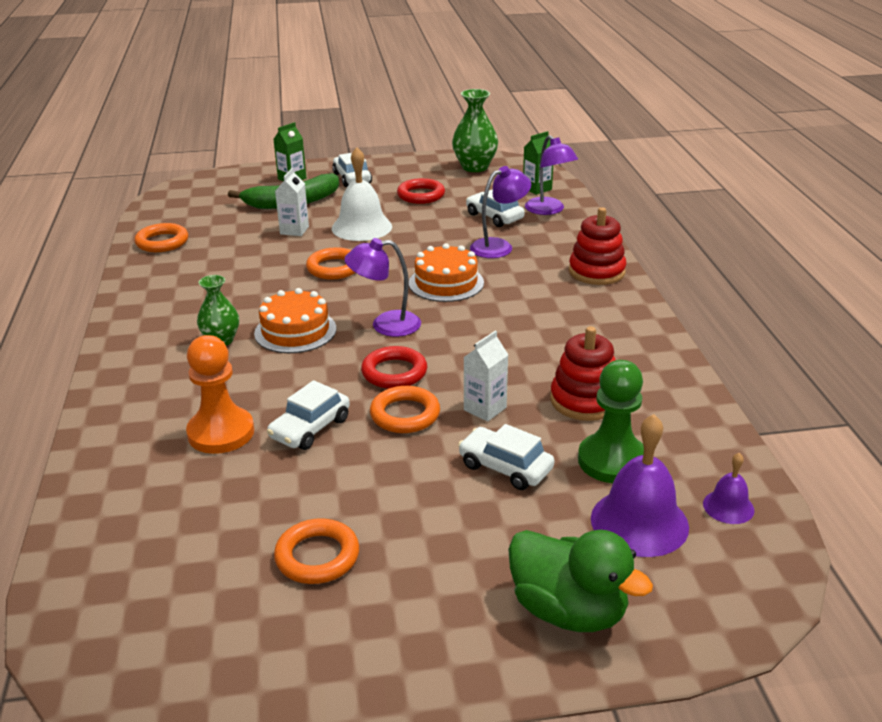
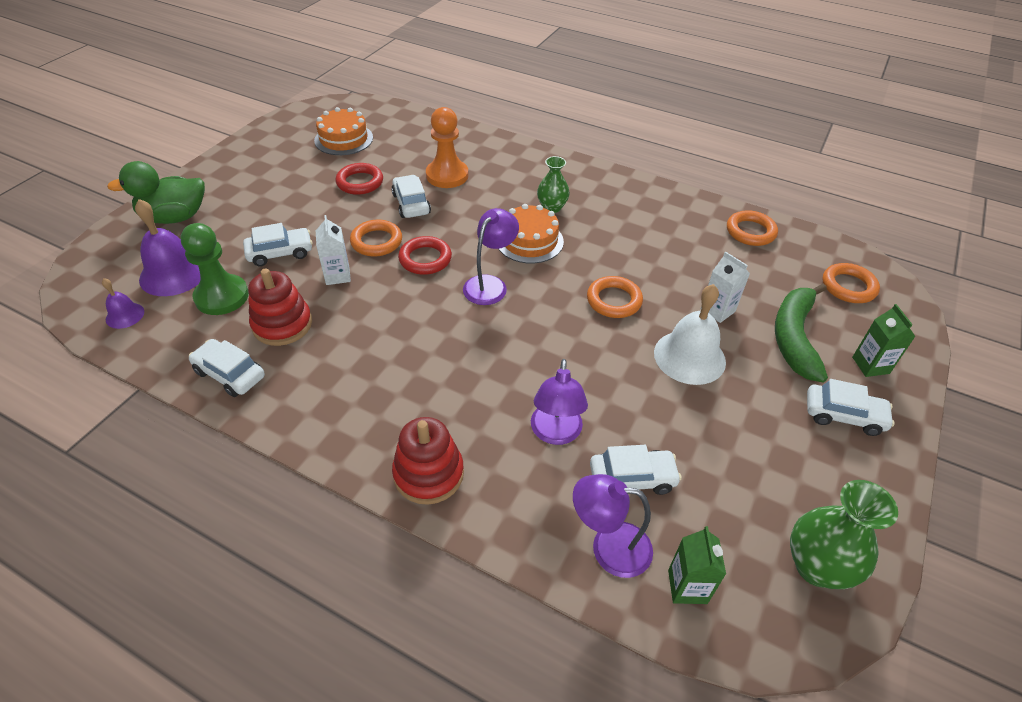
camera: 125 degrees right, 15 degrees up
(317, 556) = (314, 169): orange ring -> orange ring (848, 287)
(421, 195) = (746, 448): red ring -> red ring (360, 182)
(446, 283) = (520, 352): orange cake -> orange cake (343, 139)
(668, 392) = (230, 374): none -> white car

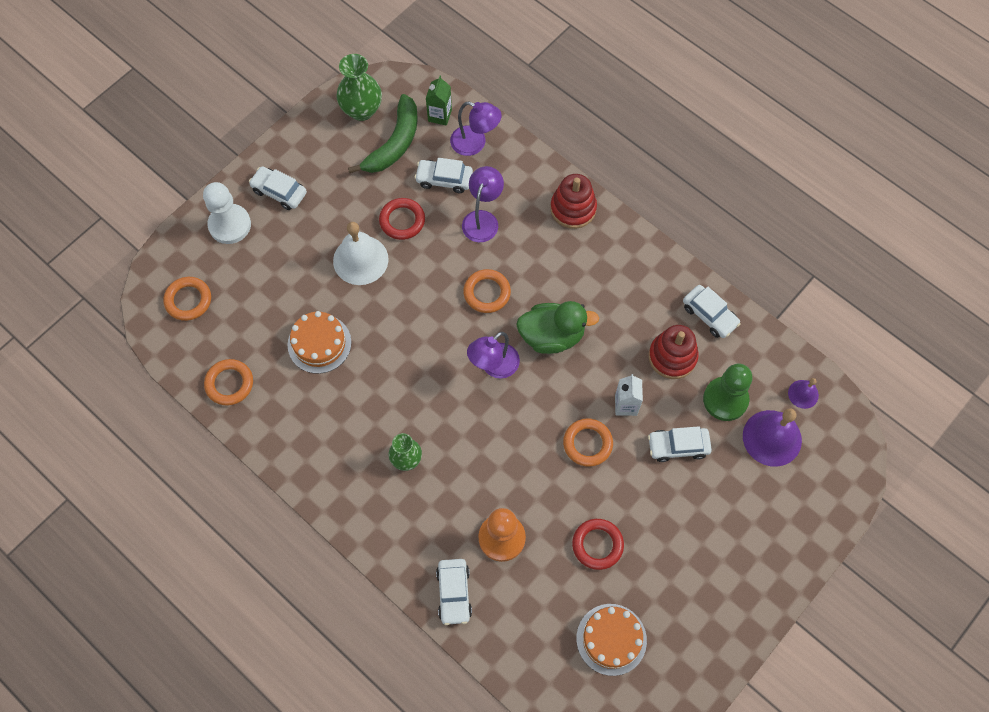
camera: 165 degrees left, 20 degrees up
(175, 217) = (785, 523): green duck -> green duck (552, 336)
(411, 204) = (547, 495): white car -> white car (454, 593)
(425, 259) = (545, 410): red ring -> red ring (402, 221)
(529, 241) = (443, 415): orange cake -> orange cake (319, 343)
(614, 300) = (395, 326): orange ring -> orange ring (487, 293)
(717, 310) = (314, 298): white carton -> none
(794, 337) = (269, 260): green banana -> green banana (394, 143)
(870, 365) = (230, 225): green carton -> white pawn

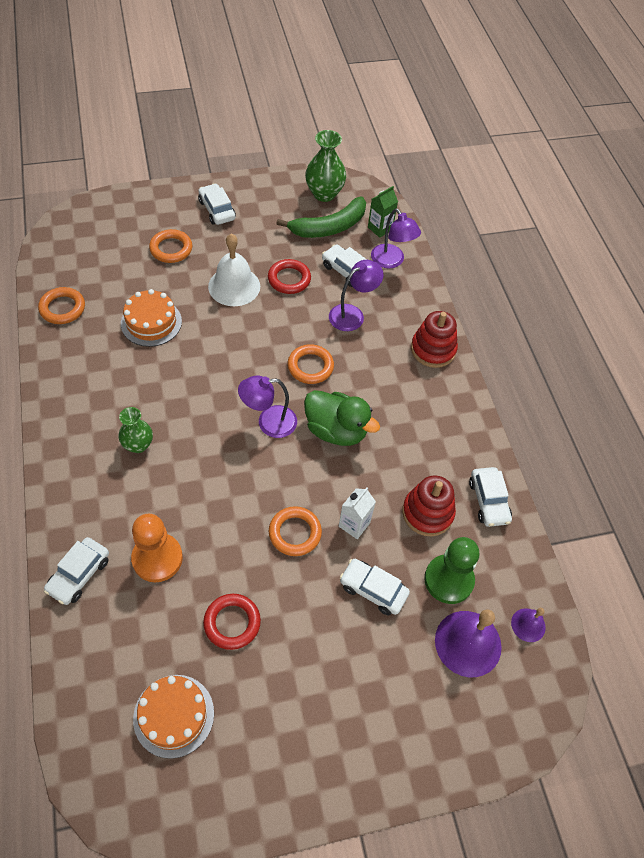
camera: 30 degrees right, 10 degrees down
(188, 300) = (88, 239): orange ring -> orange ring (171, 249)
(230, 225) = (163, 210): white pawn -> none

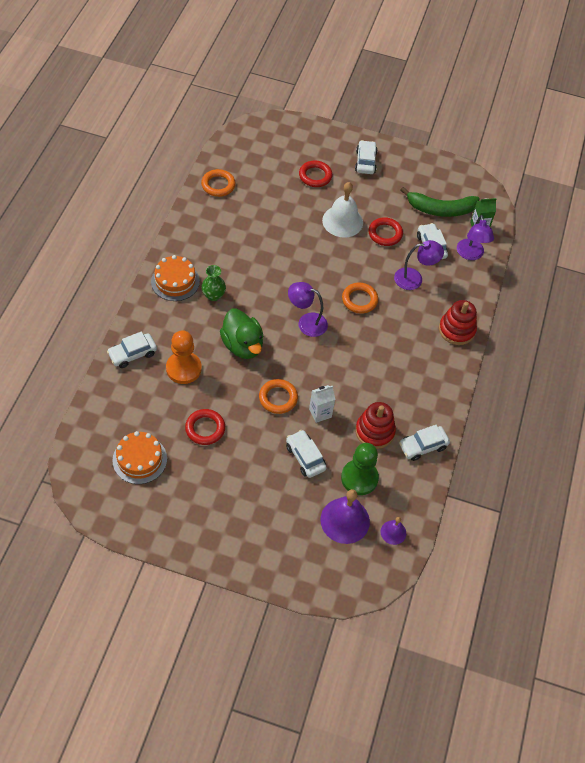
camera: 30 degrees right, 0 degrees up
(151, 322) = (270, 220): orange cake -> orange cake (175, 281)
(171, 249) = (315, 176): orange ring -> red ring
(324, 194) = (454, 183): green vase -> none
(336, 430) = (348, 349): green duck -> green duck (242, 345)
(488, 501) = (423, 446): white car -> white car turned 45 degrees clockwise

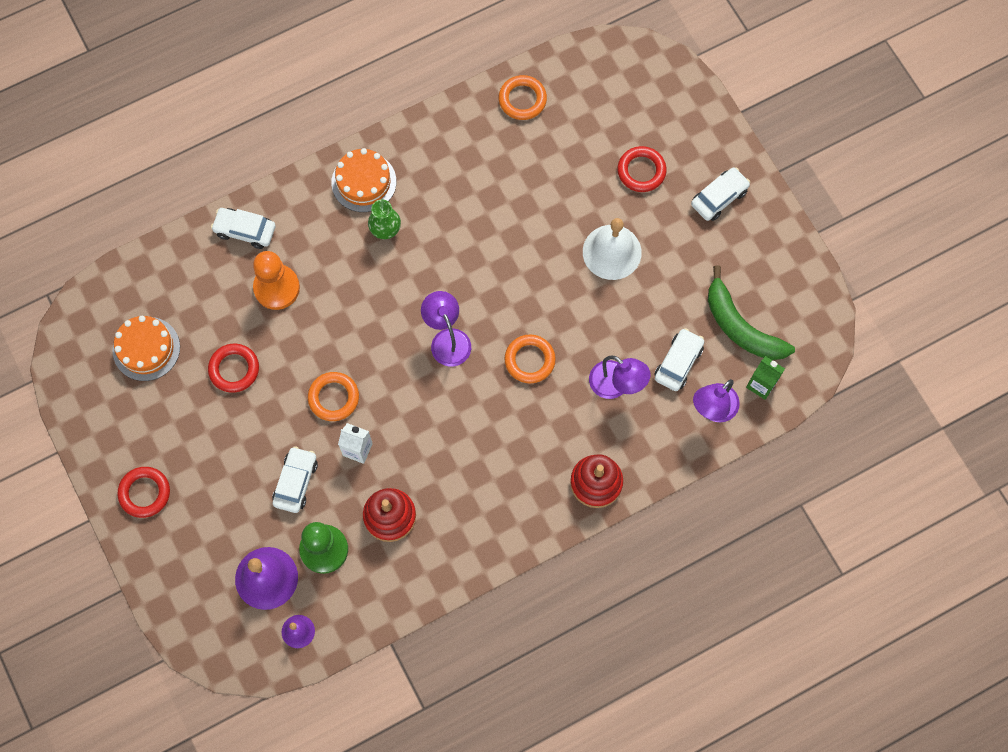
camera: 50 degrees right, 15 degrees up
(242, 345) = (358, 310): green duck -> none
(385, 234) = (643, 305): red ring -> red ring (144, 493)
(423, 446) = (420, 574): white car -> none

